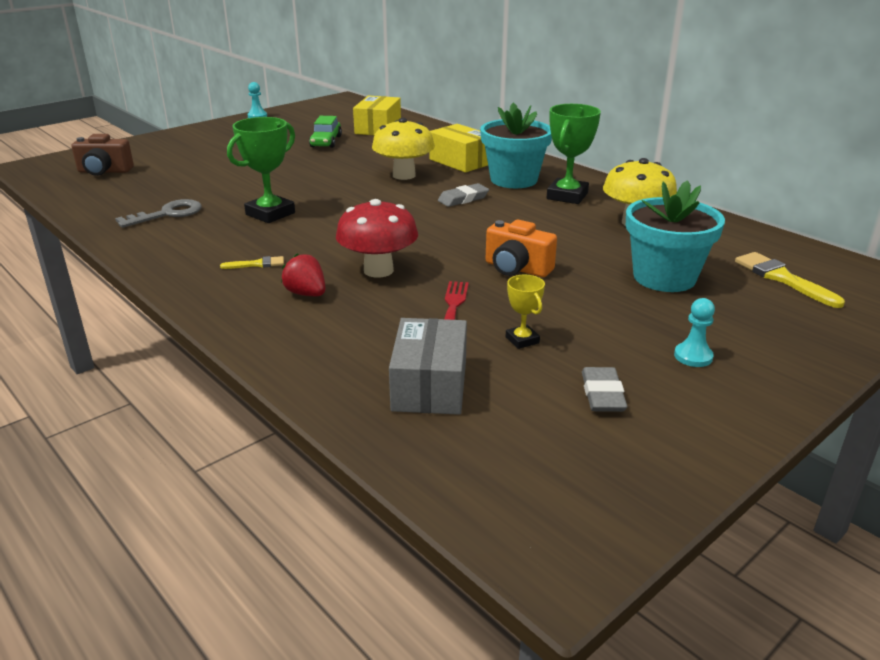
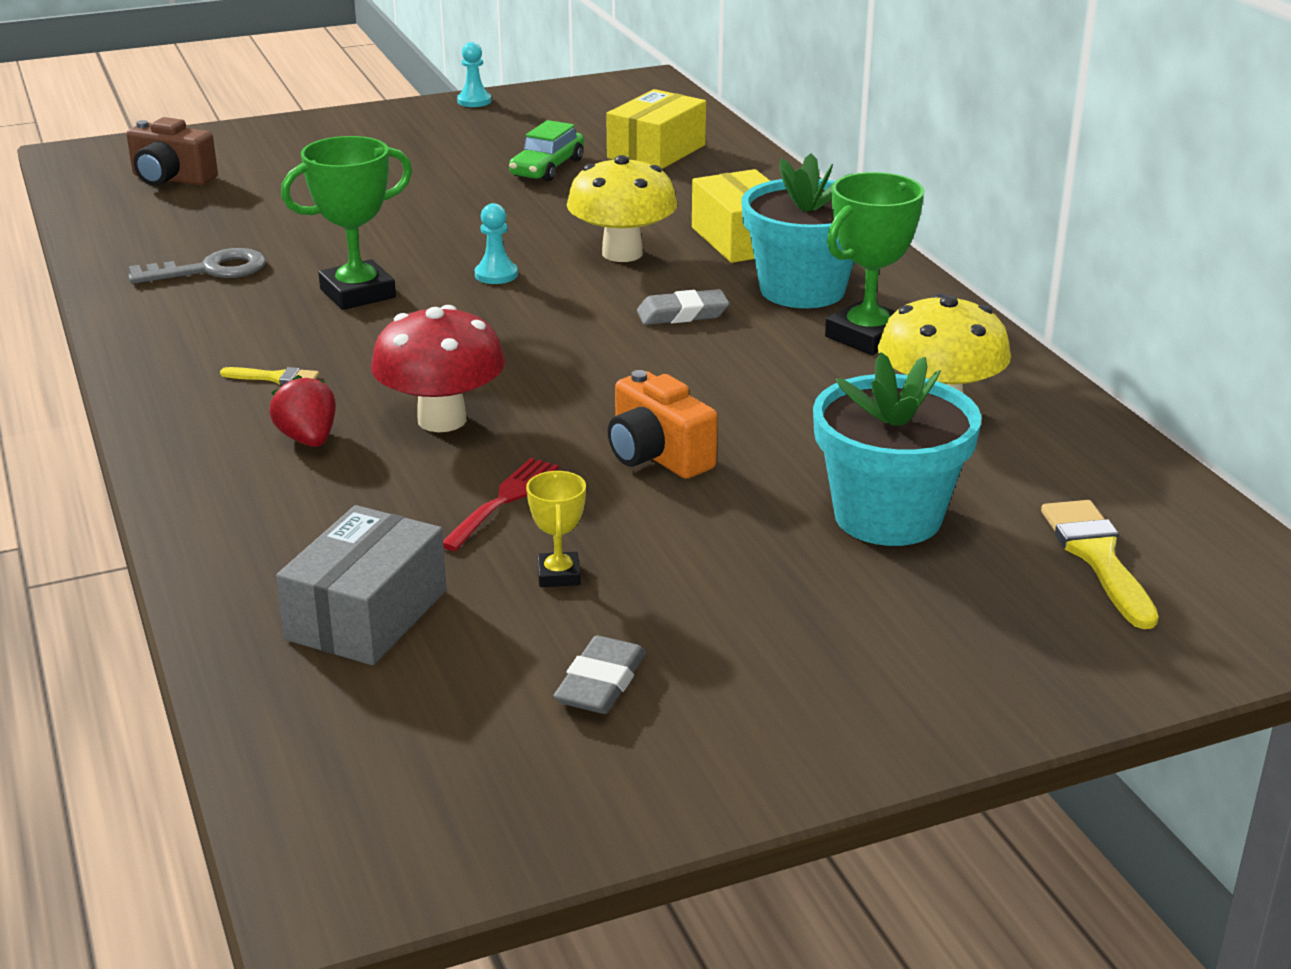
camera: 20 degrees right, 0 degrees up
(693, 356) = (799, 656): turquoise pawn -> turquoise pawn (496, 275)

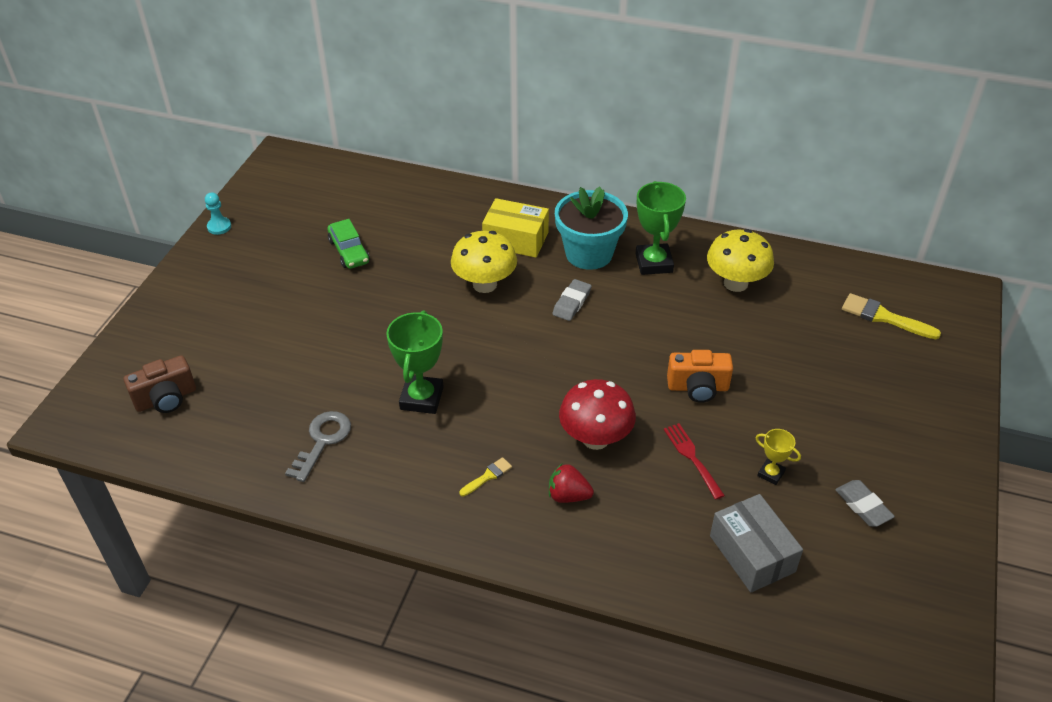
camera: 50 degrees left, 15 degrees up
(496, 275) = (458, 338): turquoise pawn -> none
(656, 151) = (378, 205): yellow box -> none
(888, 516) = (808, 351): turquoise flower pot -> none

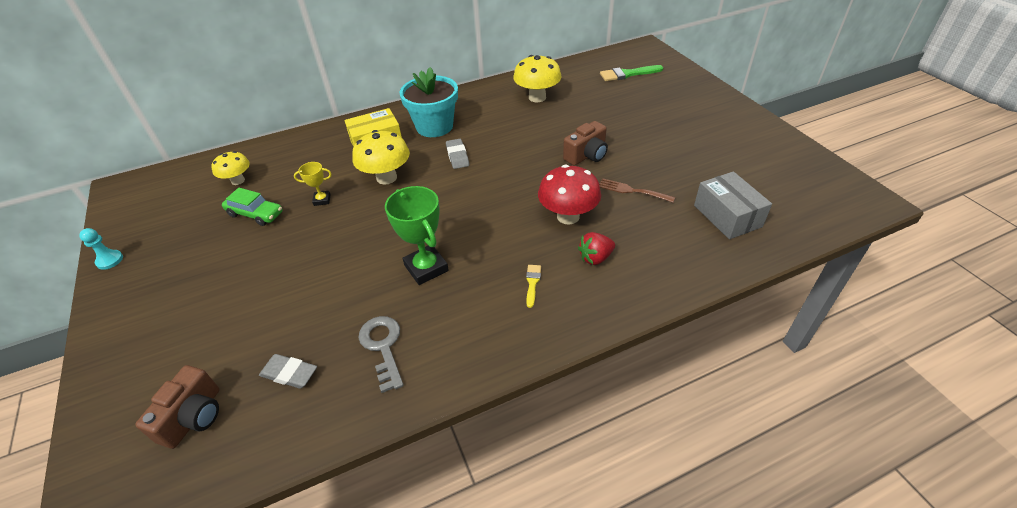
camera: 40 degrees left, 0 degrees up
(366, 206) = (238, 181): none -> yellow mushroom
(654, 263) = (479, 111): green trophy -> none
(692, 458) = (632, 191): red fork -> brown fork
(698, 387) = (586, 155): orange camera -> brown camera
(752, 553) = (727, 216): grey box -> grey box turned 45 degrees clockwise
(771, 474) = (679, 172): yellow trophy -> yellow trophy (322, 200)
(863, 506) = (739, 158): grey eraser -> grey eraser (289, 373)
(883, 317) = (627, 74): yellow brush -> green brush

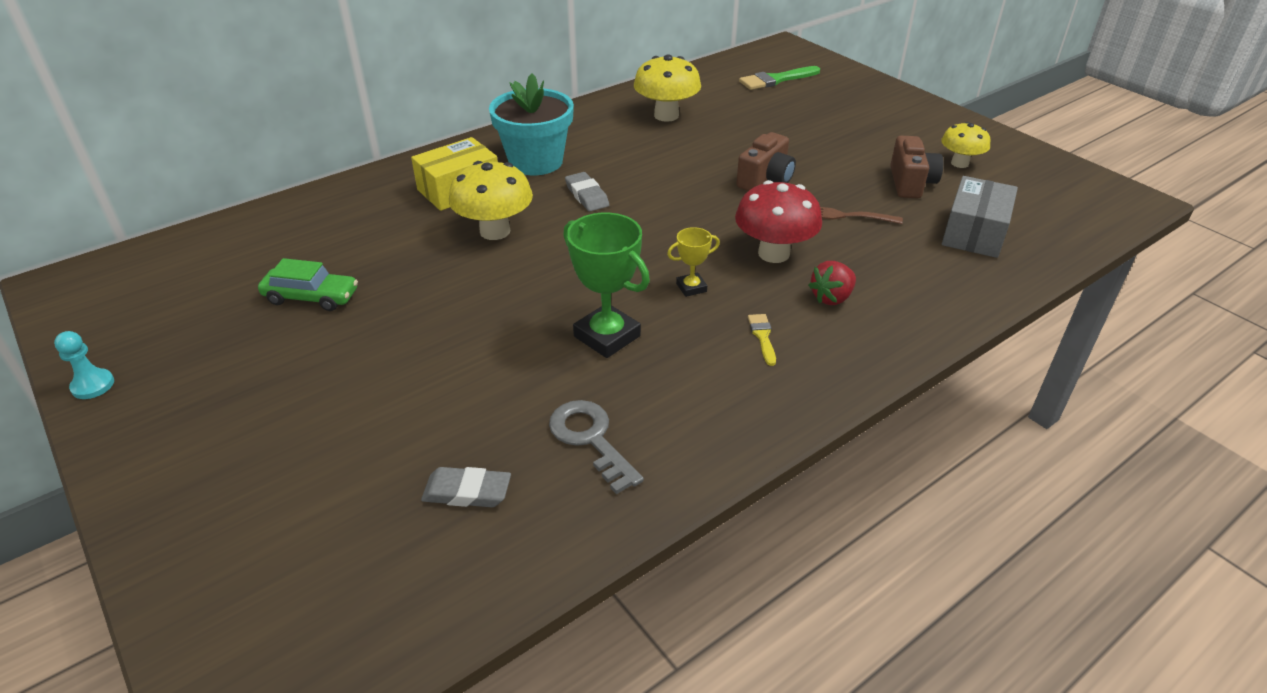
camera: 15 degrees left, 5 degrees down
(194, 417) = (344, 569): brown camera -> brown camera (910, 183)
(238, 181) = (260, 256): yellow mushroom -> yellow mushroom (959, 163)
(322, 200) = (409, 269): yellow trophy -> yellow trophy (691, 287)
(727, 216) = (974, 233): grey box -> grey box turned 60 degrees clockwise

